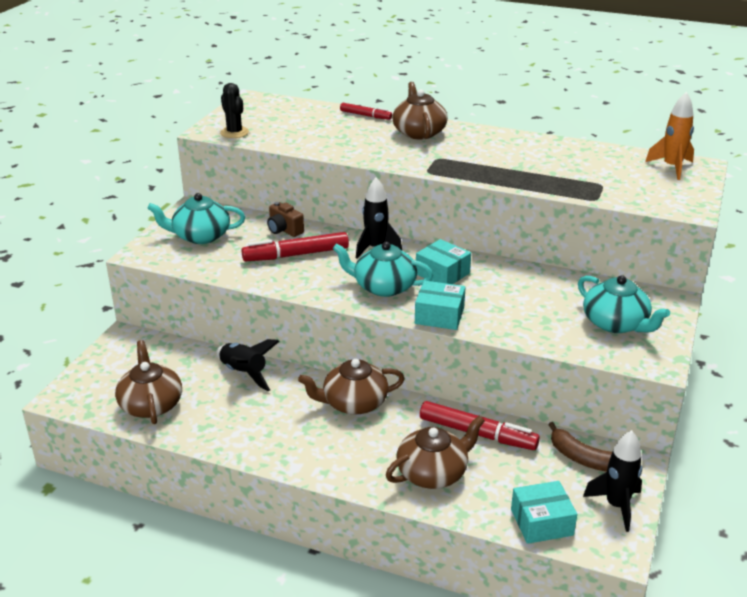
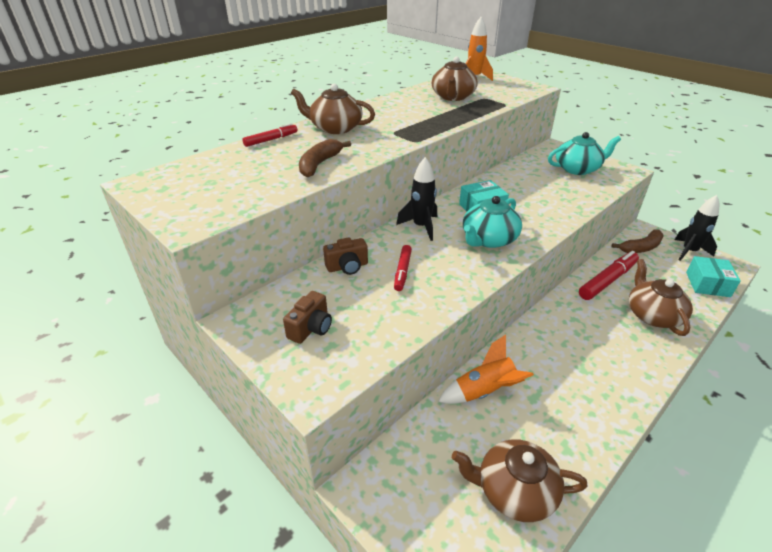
camera: 65 degrees left, 5 degrees up
(200, 236) = (311, 328): turquoise teapot -> brown camera
(234, 132) = (218, 210): black cactus -> none
(244, 373) = (484, 391): black rocket -> orange rocket
(296, 255) = (402, 271): red marker -> red marker, size x0.58
(337, 145) = (319, 164): none -> brown banana
(354, 403) = (554, 330): brown teapot -> brown teapot (453, 97)
(439, 315) = (545, 226): turquoise box -> none

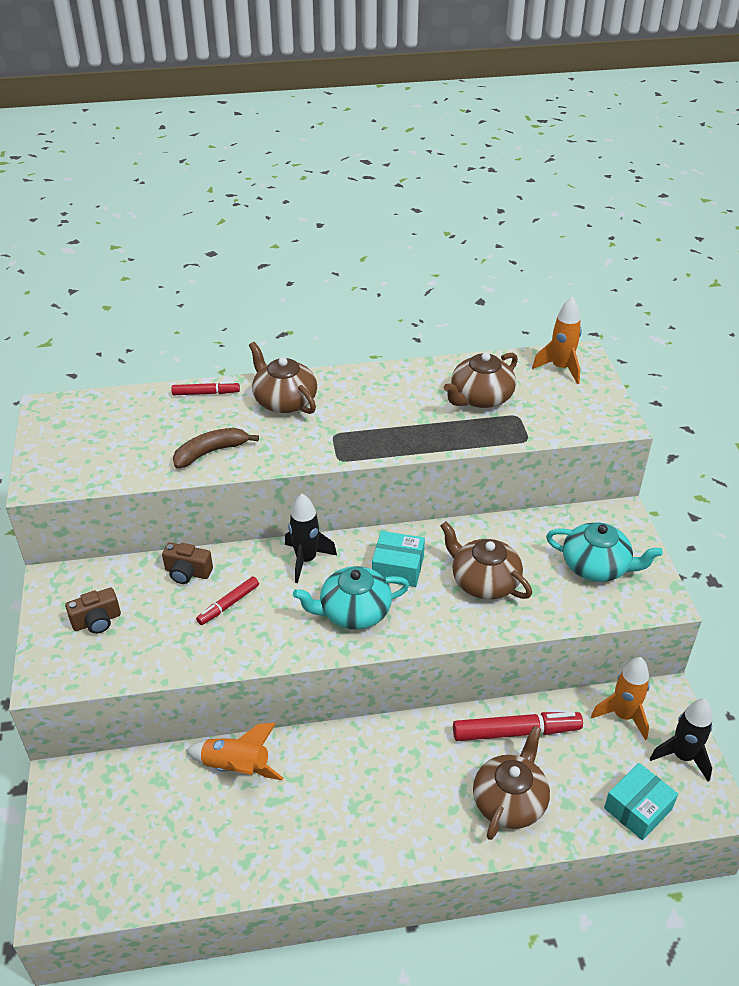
camera: 35 degrees right, 5 degrees up
(514, 490) = (165, 861): brown teapot -> brown teapot (484, 581)
(641, 248) = (623, 716): brown banana -> orange rocket

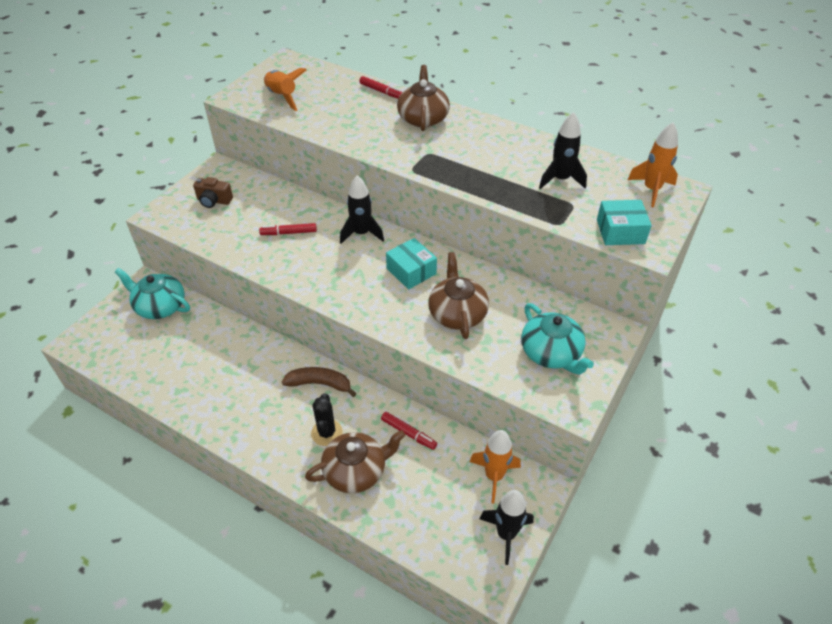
camera: 40 degrees right, 5 degrees up
(187, 573) = (288, 202): brown camera -> none
(210, 452) = (341, 126): brown banana -> brown banana (320, 384)
(237, 767) = (230, 337): orange rocket -> orange rocket (282, 97)
(353, 612) = (353, 280): turquoise teapot -> turquoise teapot (160, 306)
(444, 787) = (327, 432): none -> black cactus
(480, 397) = (560, 179): brown teapot -> black rocket
(516, 732) = (408, 433): red marker -> red marker, size x0.58
(637, 808) = (433, 541): turquoise box -> turquoise box (620, 231)

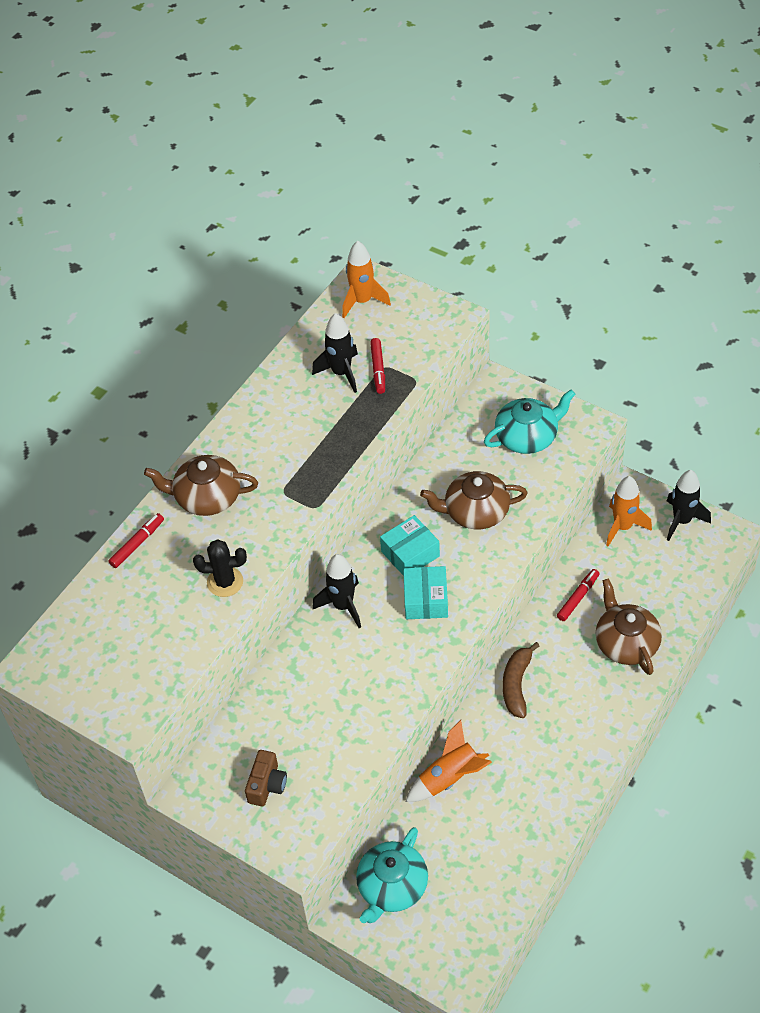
camera: 85 degrees left, 5 degrees up
(282, 97) = (135, 661): orange rocket -> orange rocket (450, 778)
(288, 233) = (338, 685): red marker -> red marker (378, 369)
(327, 432) = (581, 672): black cactus -> black cactus (225, 582)
(620, 231) = (428, 334): turquoise box -> turquoise box (426, 600)

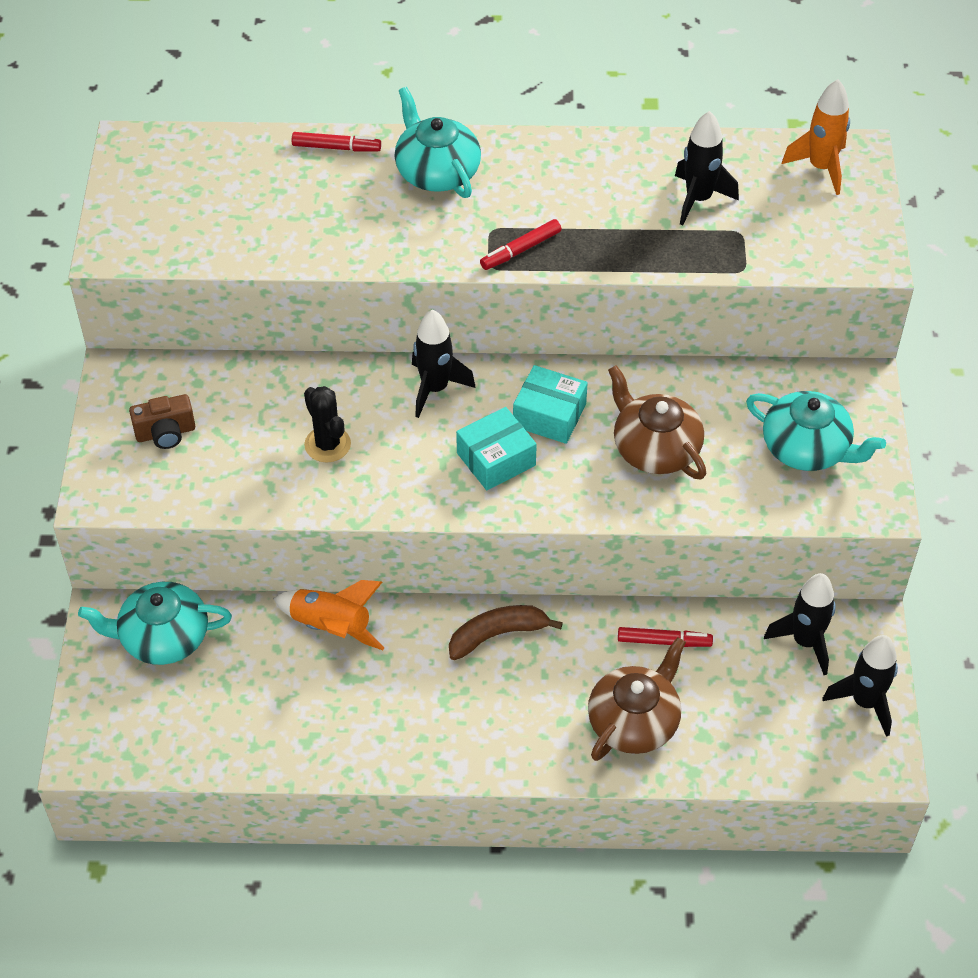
camera: 55 degrees right, 0 degrees up
(207, 497) = (437, 171): brown teapot -> turquoise teapot
(225, 582) = (337, 239): black cactus -> black cactus (327, 444)
(378, 369) = (731, 228): red marker -> red marker (520, 250)
(623, 527) = (805, 642): orange rocket -> black rocket

